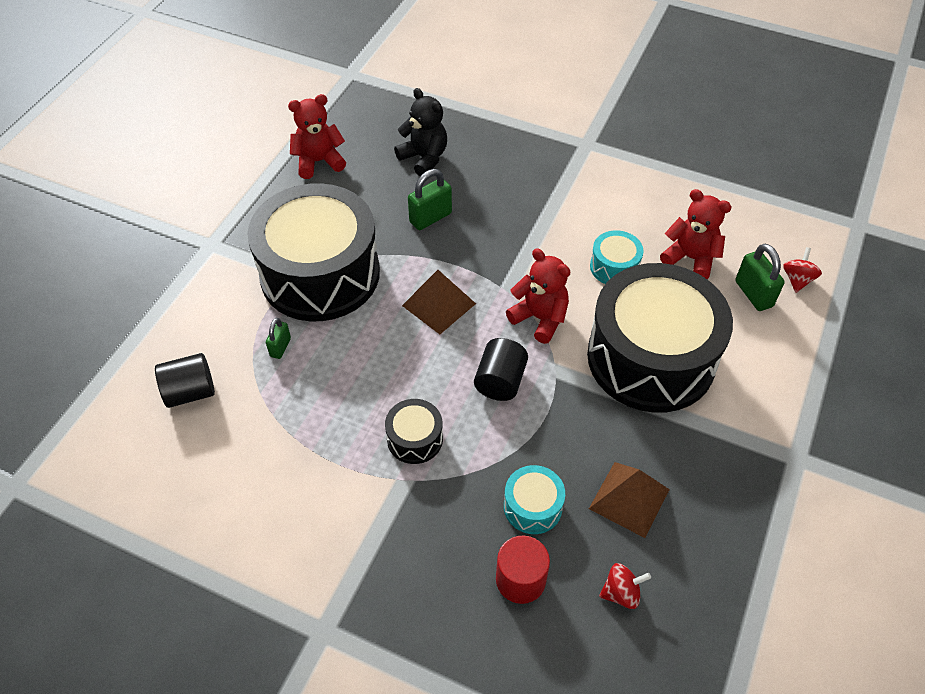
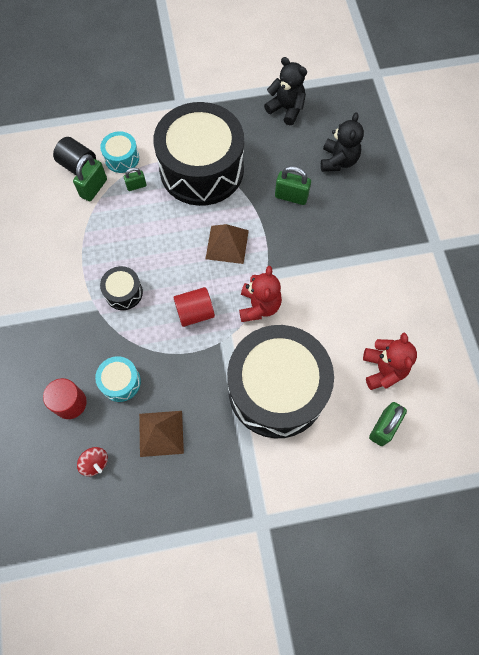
camera: 55 degrees right, 15 degrees up
(240, 393) = (94, 188): none -> green padlock
(319, 161) = (286, 109): red teddy bear -> black teddy bear
(500, 381) = (195, 312): black cylinder -> red cylinder
(614, 267) = (336, 325): turquoise drum -> turquoise drum (122, 158)
(797, 280) = (421, 451): red spinning top -> none

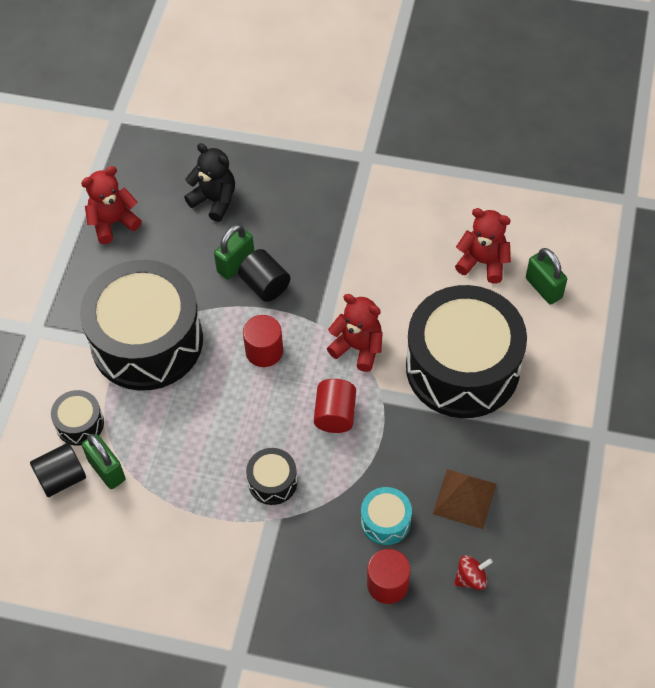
camera: 65 degrees left, 10 degrees down
(122, 158) = (80, 424): turquoise drum -> black drum
(136, 186) = (130, 420): green padlock -> none
(227, 244) = (264, 351): brown pyramid -> red cylinder
(282, 222) = (265, 285): none -> black cylinder
(286, 109) = (113, 222): black teddy bear -> red teddy bear

